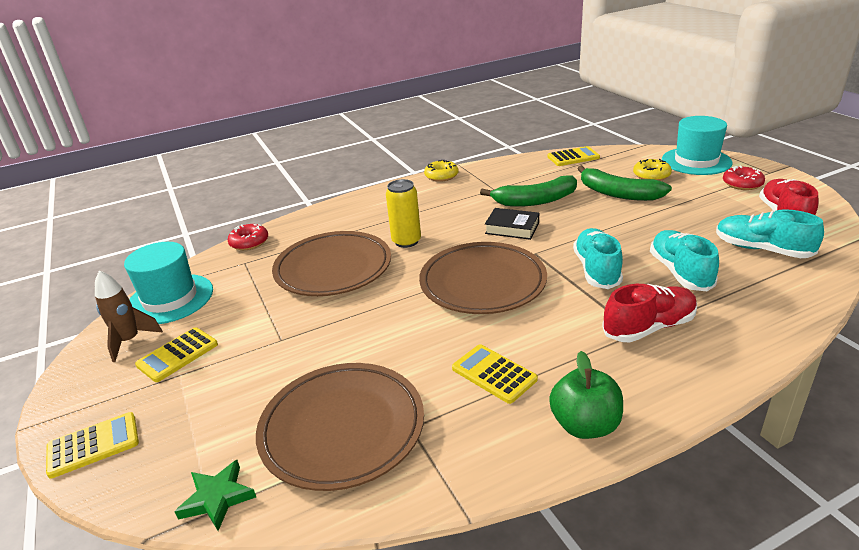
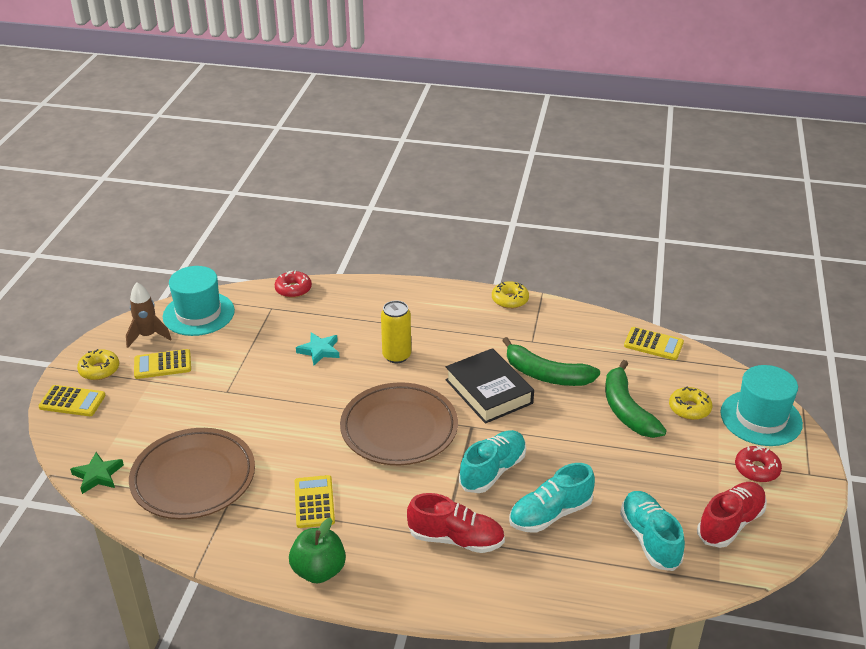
camera: 35 degrees right, 5 degrees up
(99, 398) = (99, 370): none -> yellow donut
(333, 269) = (319, 351): brown plate -> turquoise star
(512, 228) = (488, 391): black book -> black book, size x1.58
(680, 272) = (550, 514): turquoise shoe -> turquoise shoe turned 150 degrees counterclockwise

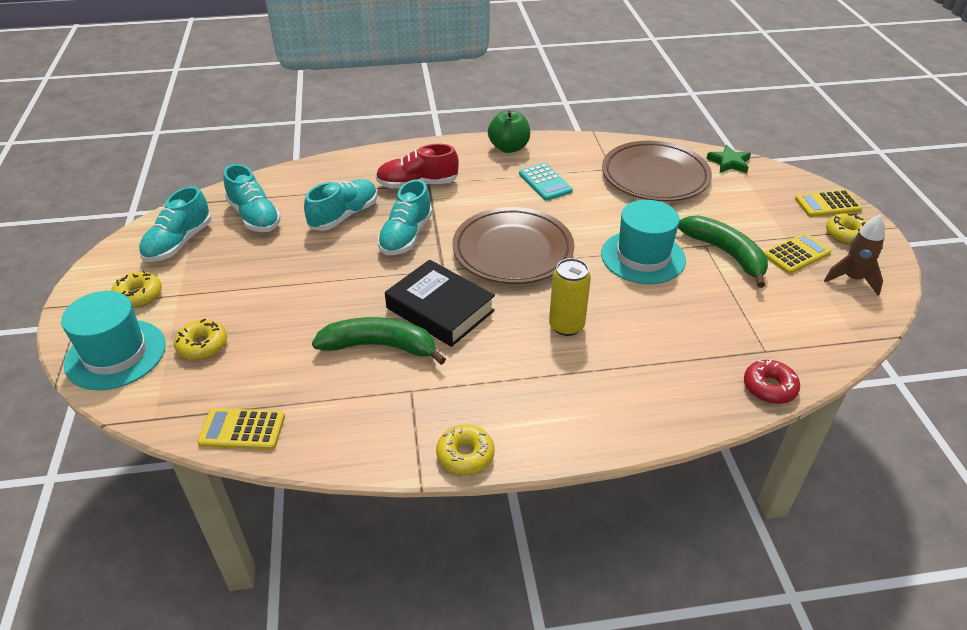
camera: 160 degrees right, 5 degrees up
(198, 314) = (837, 320): turquoise hat -> turquoise hat (643, 257)
(314, 502) = (545, 182): yellow calculator -> turquoise calculator
(319, 351) = (656, 309): turquoise star -> none
(626, 410) = (278, 326): green banana -> green banana (725, 253)
(730, 523) = (179, 243): red shoe -> turquoise shoe
(756, 469) = (138, 295): red donut -> yellow donut

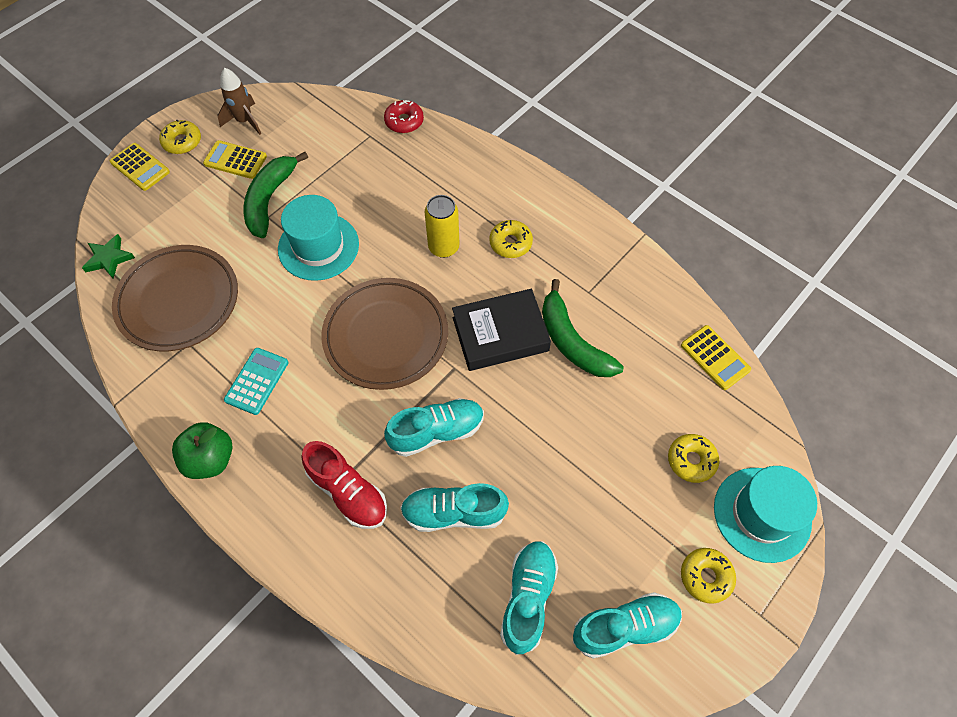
camera: 130 degrees left, 20 degrees up
(440, 309) = (500, 334): black book -> black book turned 75 degrees clockwise
(465, 455) = (603, 228): yellow donut -> yellow donut (510, 243)

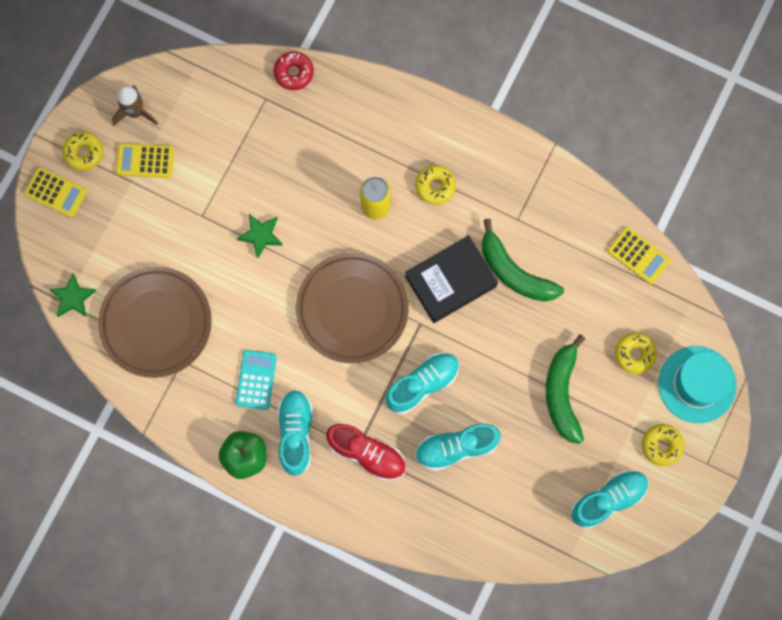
camera: 15 degrees left, 15 degrees up
(270, 200) = (196, 197): green banana -> green banana (562, 393)
(318, 246) = (261, 235): turquoise hat -> green star
(528, 598) = (531, 498): turquoise shoe -> turquoise shoe (295, 433)

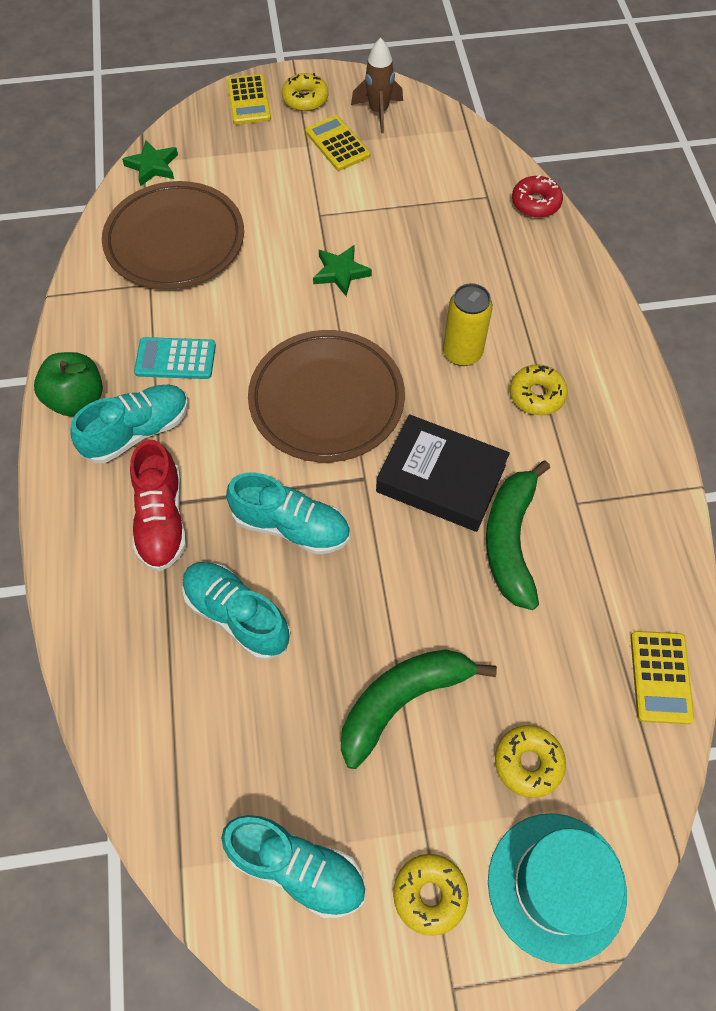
camera: 55 degrees right, 15 degrees down
(256, 380) = (175, 359): turquoise calculator -> turquoise calculator turned 150 degrees counterclockwise

